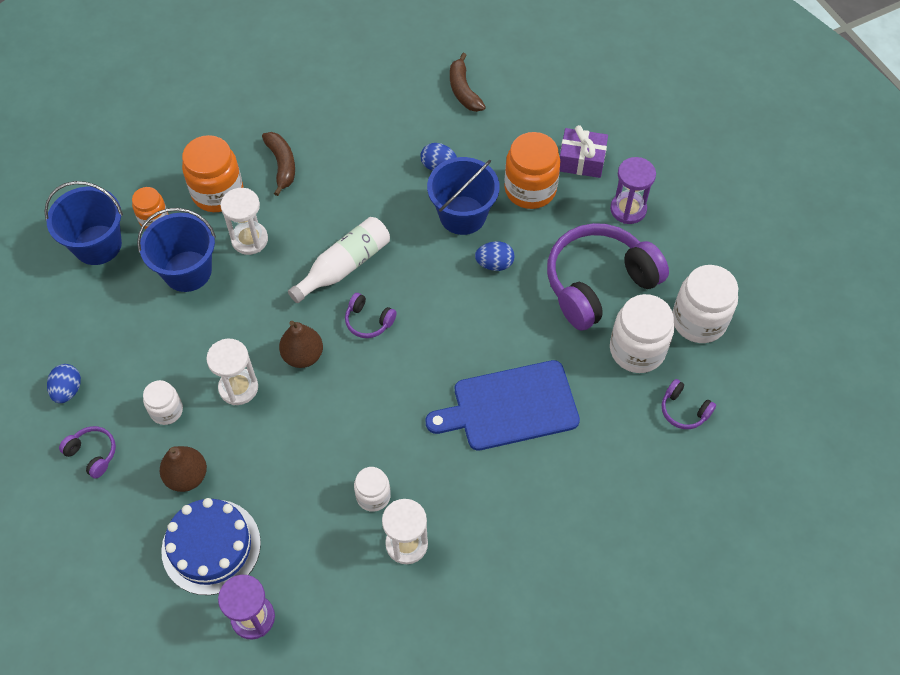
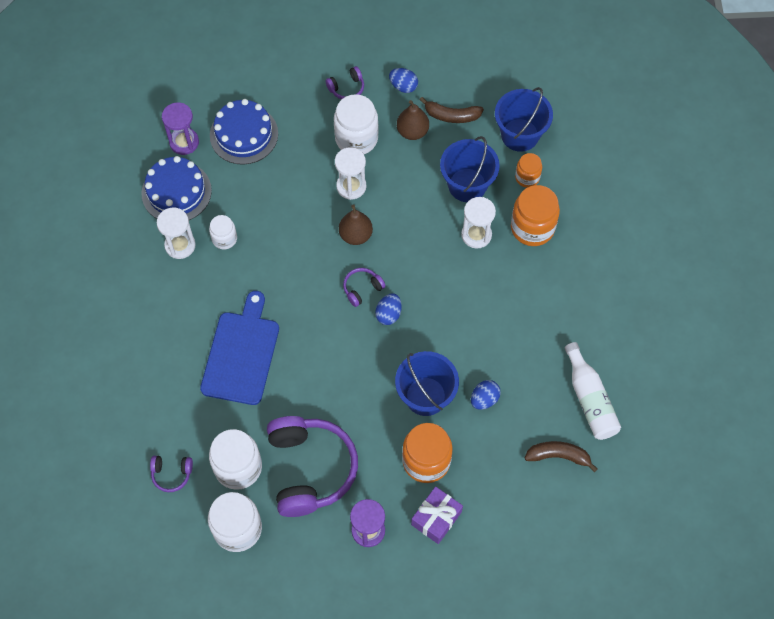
camera: 115 degrees right, 5 degrees up
(166, 410) = (356, 138): white jar -> white jar, size x1.75
(187, 476) = (300, 136): brown pear -> brown pear (412, 131)
(282, 165) = (539, 282): brown banana -> brown banana (451, 116)
(332, 588) = (176, 192): none -> blue cake
(344, 266) = (419, 291): white bottle -> white bottle (589, 399)
(494, 264) = (367, 399): blue egg -> blue egg (388, 314)
(684, 410) = (171, 474): purple headphones -> purple headphones turned 150 degrees counterclockwise

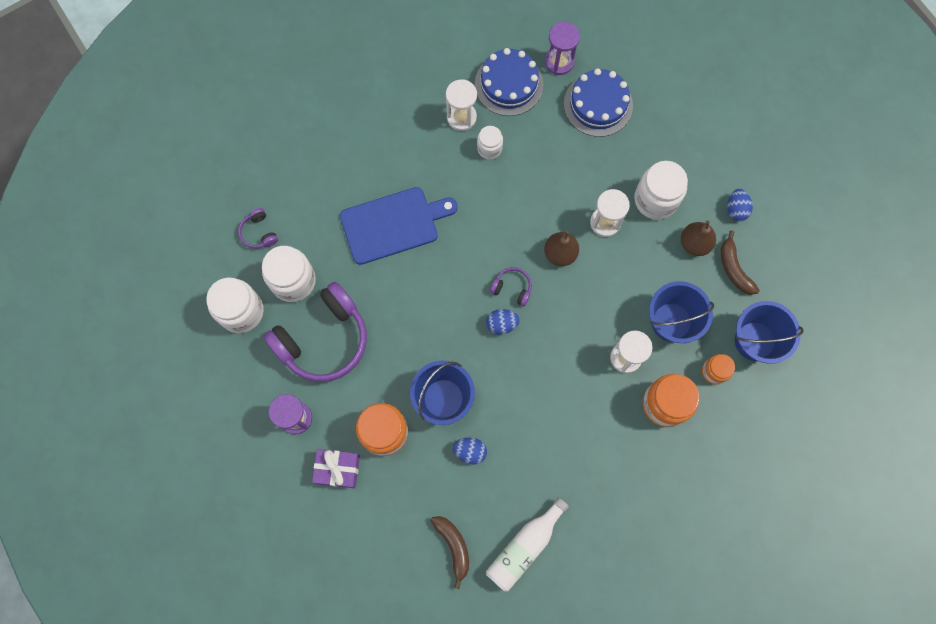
camera: 60 degrees right, 10 degrees up
(347, 88) = (701, 162): purple headphones -> none

